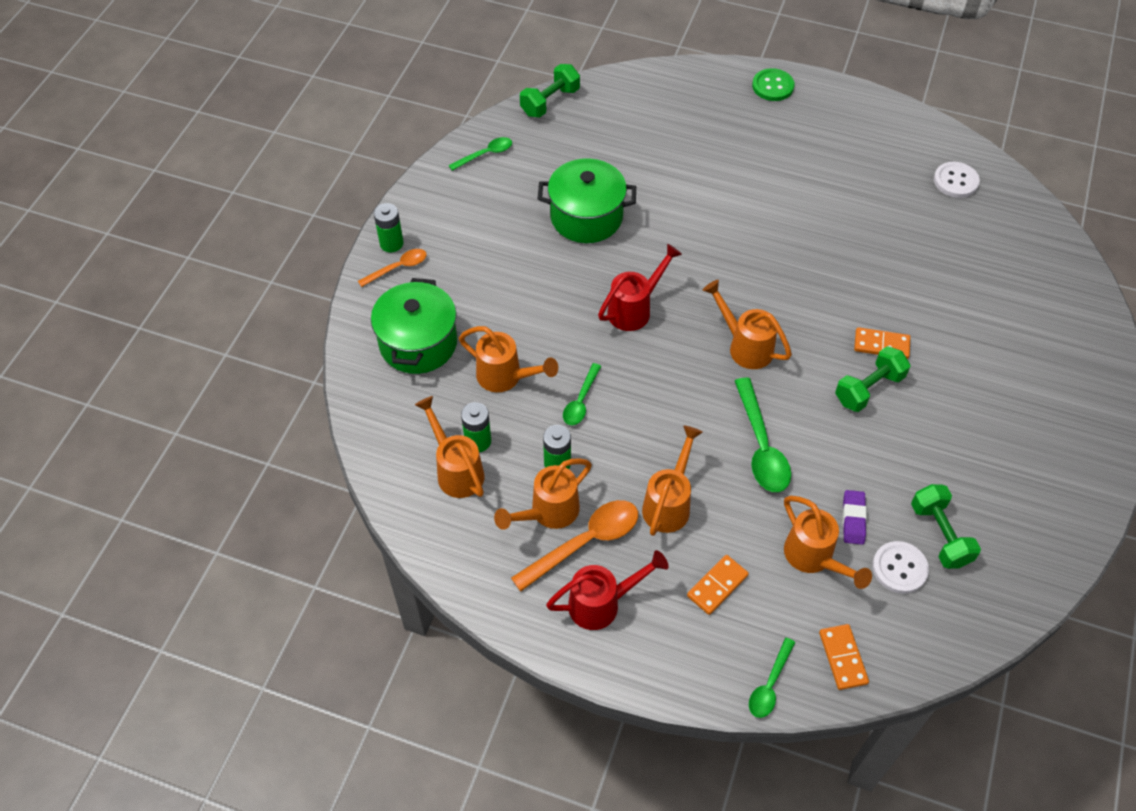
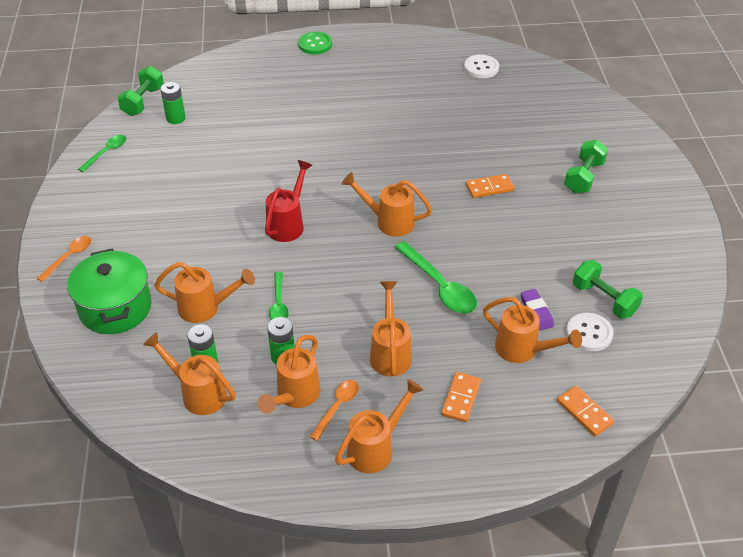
camera: 25 degrees left, 10 degrees down
(391, 243) = (54, 241): green battery -> green battery (175, 118)
(585, 542) = (337, 407): orange spoon -> orange spoon, size x0.59
(586, 217) = (214, 172): green pot -> none
(603, 603) = (376, 447): red watering can -> orange watering can
(769, 685) = (541, 455): green spoon -> none
(868, 389) = (497, 220): green dumbbell -> green dumbbell (584, 177)

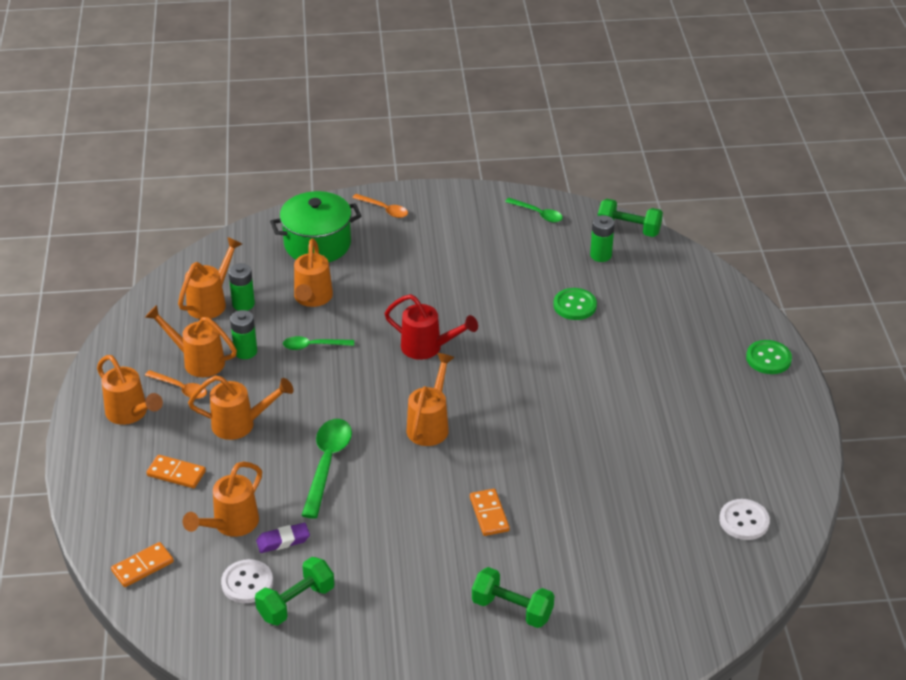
camera: 90 degrees right, 5 degrees down
(241, 135) = (574, 305): none -> green button
(440, 286) = (327, 463): green spoon -> green spoon turned 135 degrees clockwise

